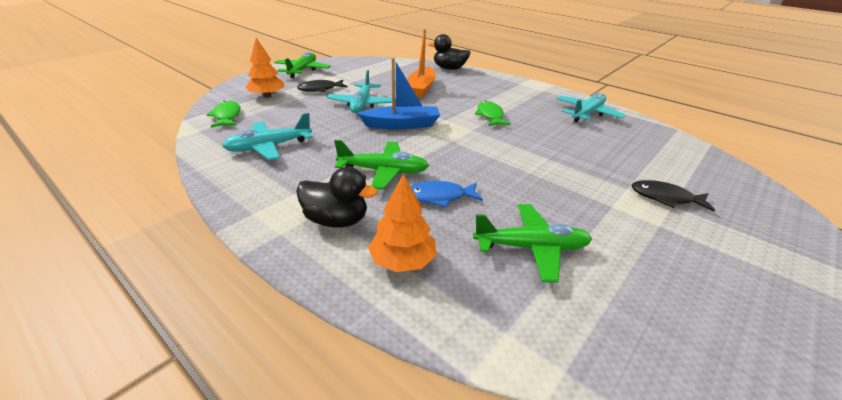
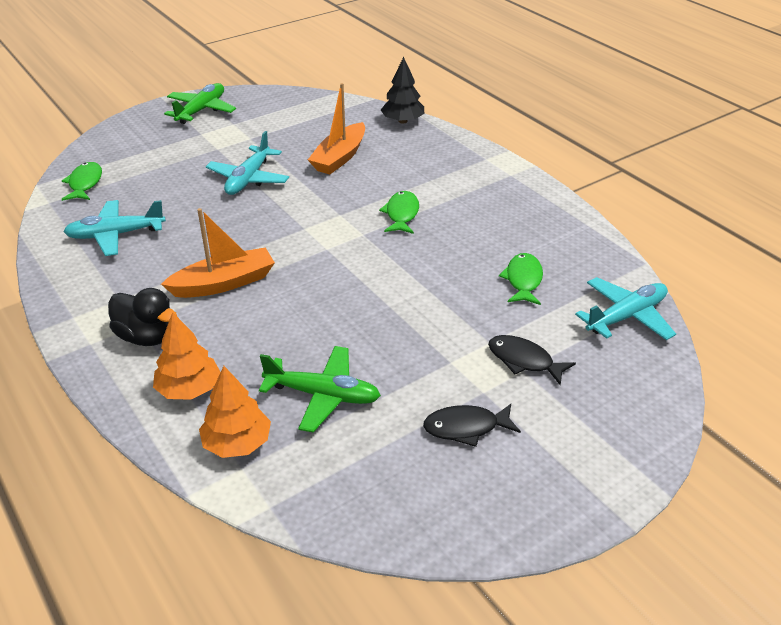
camera: 15 degrees right, 5 degrees up
(267, 96) = (141, 154): orange tree -> orange tree (237, 443)
(320, 89) = (209, 147): black fish -> black fish (466, 428)
(383, 171) = (224, 283): green plane -> orange boat
(402, 125) = (280, 218): blue boat -> none
(440, 197) = (266, 324): blue fish -> none
(449, 68) = (402, 121): black duck -> black tree
(587, 113) = (538, 223): turquoise plane -> turquoise plane (626, 316)
(610, 146) = (523, 280): none -> green fish

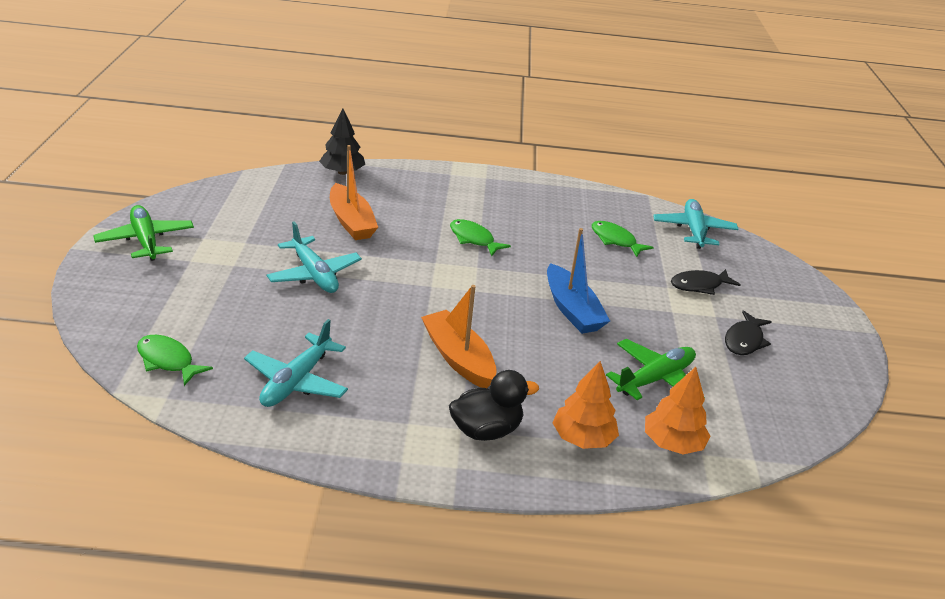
camera: 55 degrees left, 5 degrees down
(224, 283) = (458, 358): orange boat -> orange boat turned 45 degrees counterclockwise
(368, 306) = (572, 310): none -> blue boat

